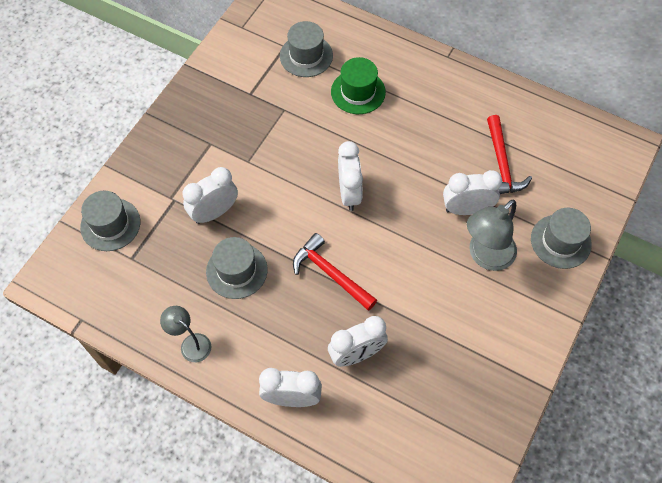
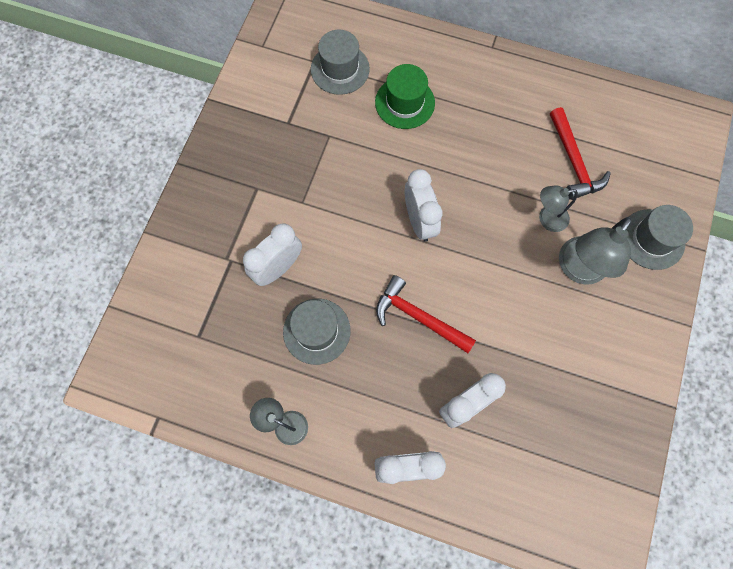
camera: 10 degrees left, 10 degrees up
(110, 224) = (166, 301): grey hat -> none
(466, 209) = (547, 219): white clock -> grey lamp

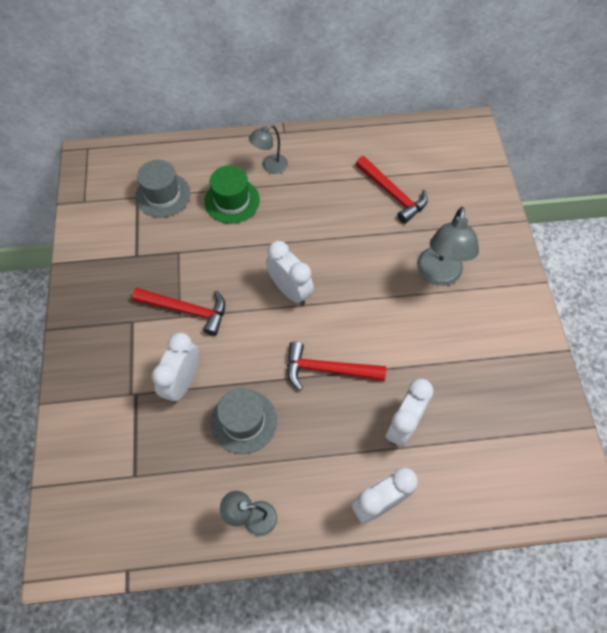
camera: 25 degrees left, 10 degrees down
(311, 198) = (186, 310): none -> red hammer
(547, 219) = (394, 246): grey lamp -> grey lamp (270, 167)
(652, 239) = (483, 228): grey hat -> none

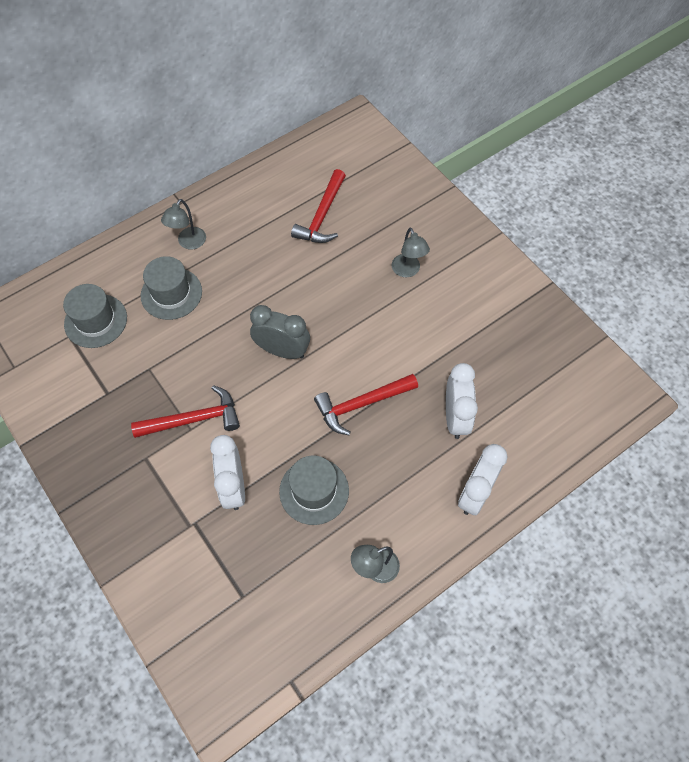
camera: 30 degrees left, 0 degrees up
(232, 201) = (171, 293): green hat -> grey hat
(290, 290) = (282, 351): white clock -> grey clock
(392, 194) = (322, 215): red hammer -> red hammer turned 90 degrees clockwise
(438, 275) = (408, 271): grey lamp -> grey lamp, size x0.61

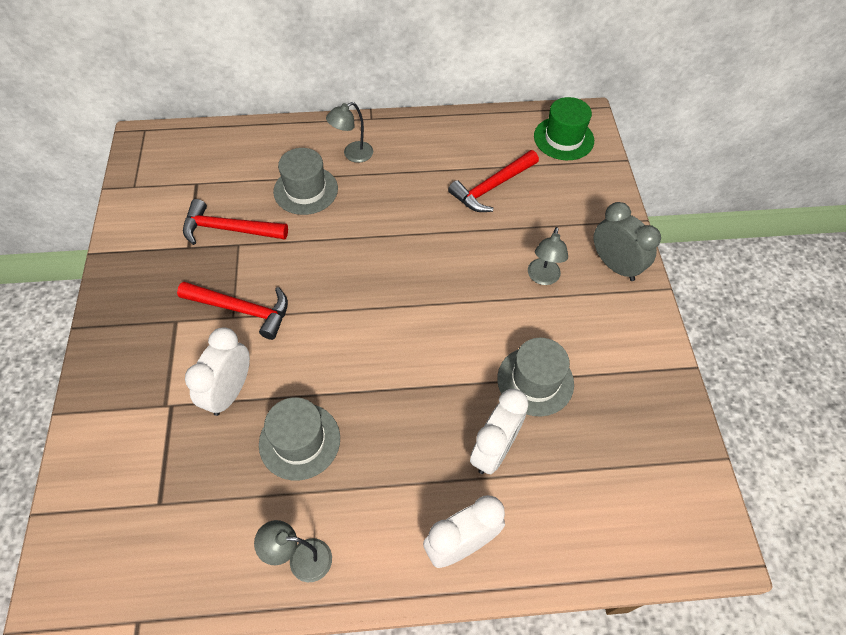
camera: 30 degrees right, 5 degrees down
(96, 321) = (226, 182): grey hat -> grey hat (535, 381)
(282, 351) = (366, 290): grey clock -> grey clock (615, 265)
(351, 146) = (563, 138): none -> green hat
(361, 404) = (406, 382): red hammer -> red hammer (229, 229)

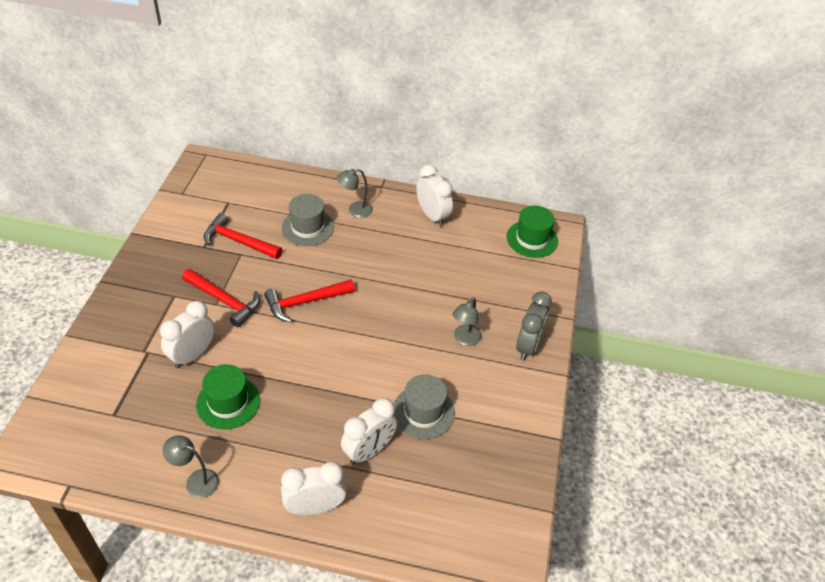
camera: 15 degrees right, 10 degrees down
(299, 441) = (228, 402): grey hat -> green hat
(443, 139) = (432, 216): none -> white clock
(492, 187) = (455, 262): red hammer -> red hammer (305, 302)
(615, 265) = (528, 346): grey clock -> grey clock turned 45 degrees clockwise

